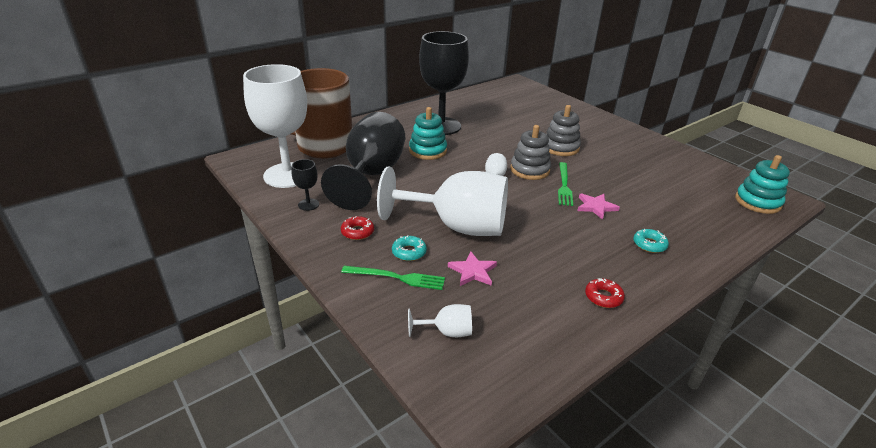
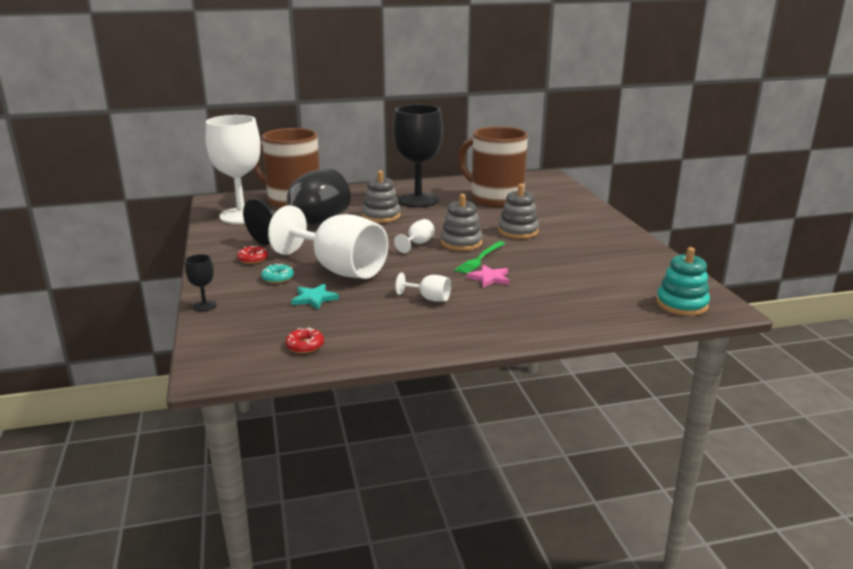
camera: 25 degrees right, 10 degrees down
(308, 204) = (235, 236): black goblet -> black goblet (204, 306)
(397, 278) = (249, 291): green fork -> none
(428, 151) = (381, 216): turquoise stacking toy -> grey stacking toy
(447, 332) = (246, 328): white goblet -> white goblet (429, 298)
(473, 271) = (314, 298): pink star -> turquoise star
(503, 114) = (495, 199): none -> brown mug
(603, 297) = (405, 336): red donut -> red donut (305, 345)
(649, 244) = (504, 312): turquoise donut -> none

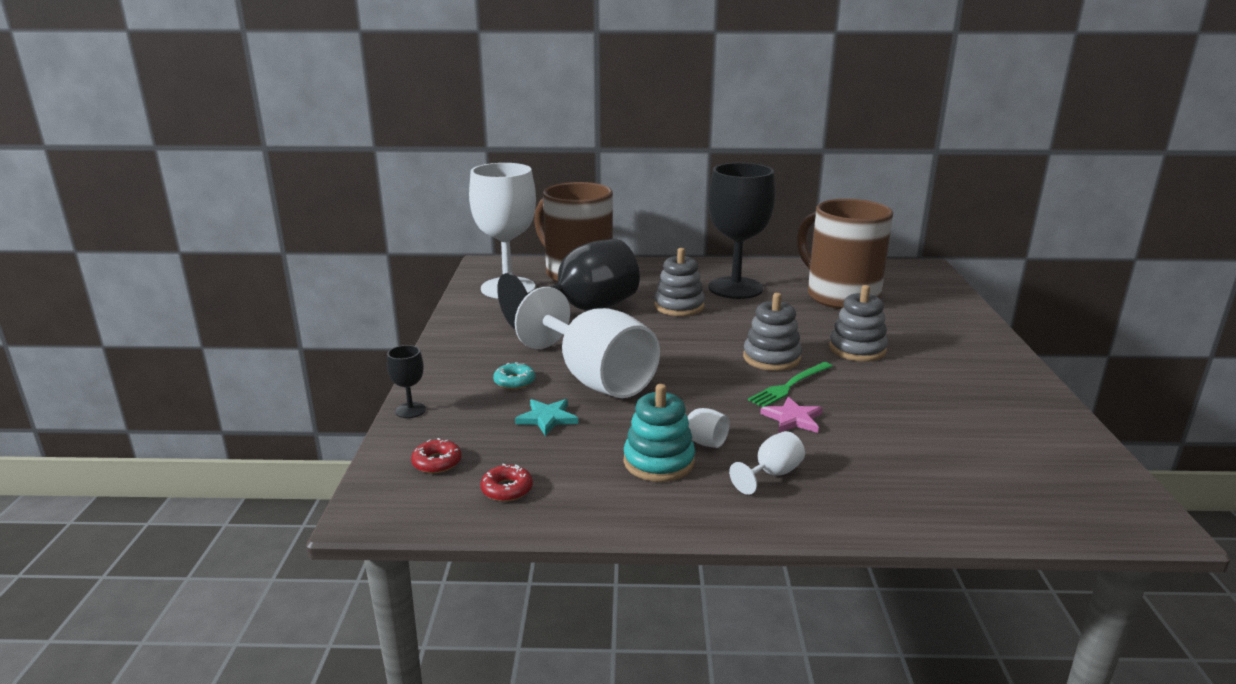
camera: 15 degrees right, 0 degrees up
(253, 259) = (496, 350): red donut -> red donut (437, 462)
(417, 244) = (712, 352): white goblet -> white goblet (772, 474)
(681, 304) = (1077, 503): turquoise stacking toy -> turquoise stacking toy (659, 462)

